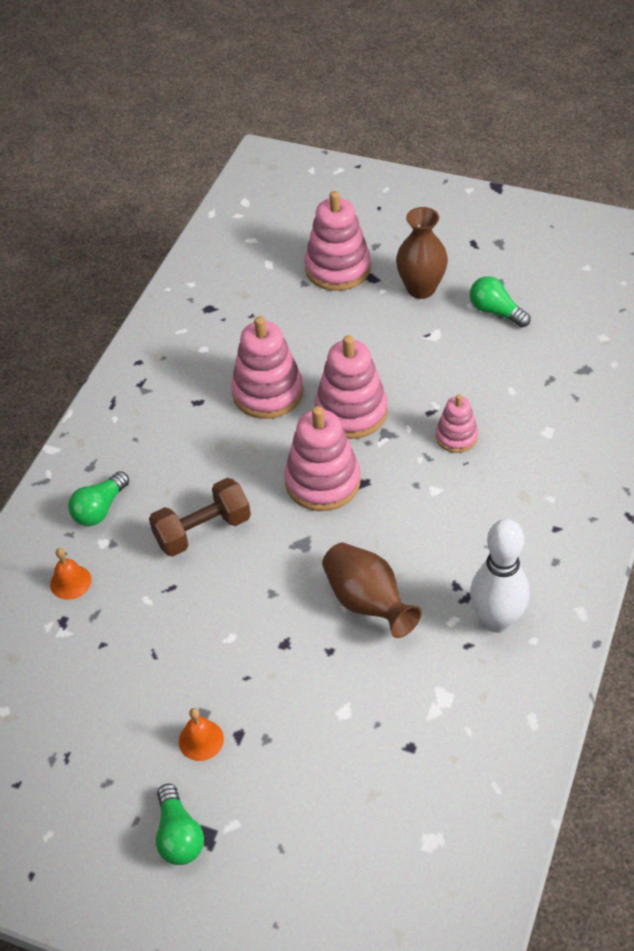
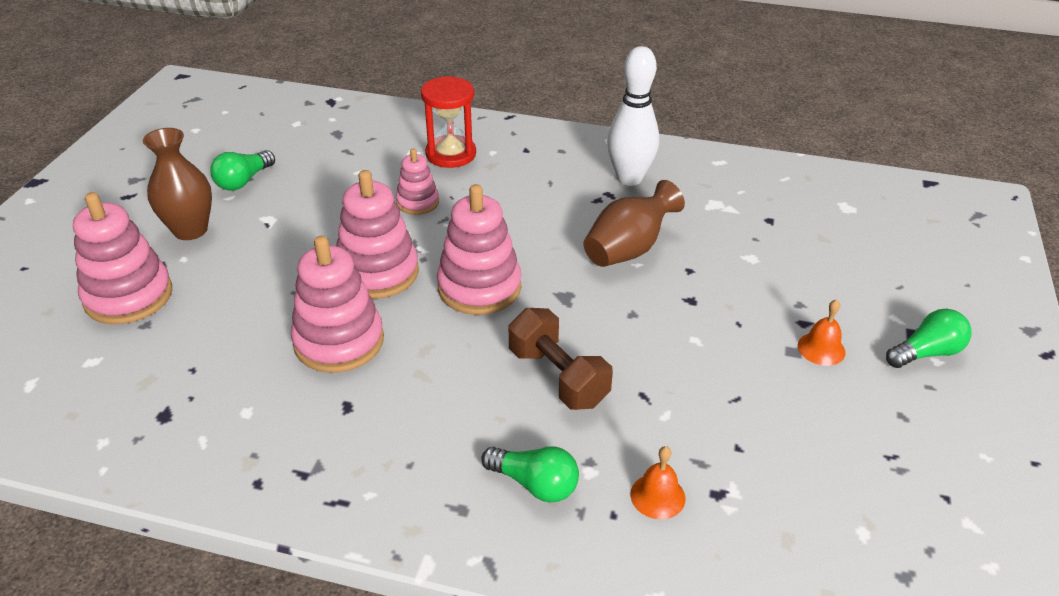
camera: 100 degrees left, 10 degrees down
(545, 462) = (451, 154): none -> red hourglass

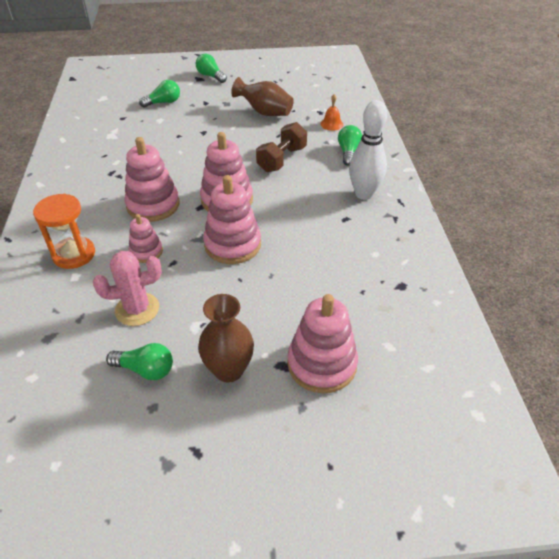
camera: 110 degrees left, 5 degrees up
(328, 185) = (137, 309): none -> pink cactus
(339, 341) = (302, 239): pink stacking toy -> pink stacking toy (153, 205)
(451, 154) = (74, 254): red hourglass -> orange hourglass
(628, 249) = (168, 156): brown vase -> brown vase (265, 112)
(629, 178) = (90, 168): white bowling pin -> white bowling pin (364, 194)
(815, 270) = (163, 102): none -> green light bulb
(821, 349) = (221, 97): orange bell -> none

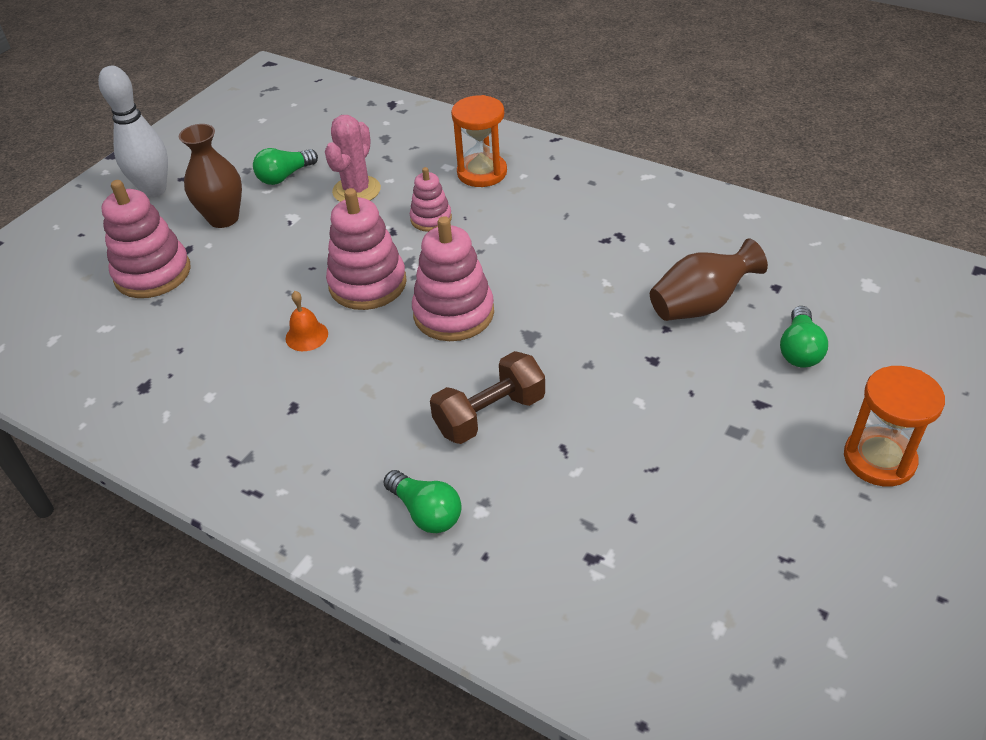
camera: 130 degrees right, 0 degrees up
(153, 205) = (510, 248): pink stacking toy -> none
(211, 76) = (879, 459): green light bulb -> orange hourglass
(265, 112) = (658, 470): brown vase -> brown vase (700, 305)
(282, 159) = (490, 415): brown dumbbell -> brown dumbbell turned 75 degrees clockwise
(331, 124) = (533, 548): orange bell -> orange bell (306, 336)
(364, 194) = (313, 460): white bowling pin -> white bowling pin (154, 190)

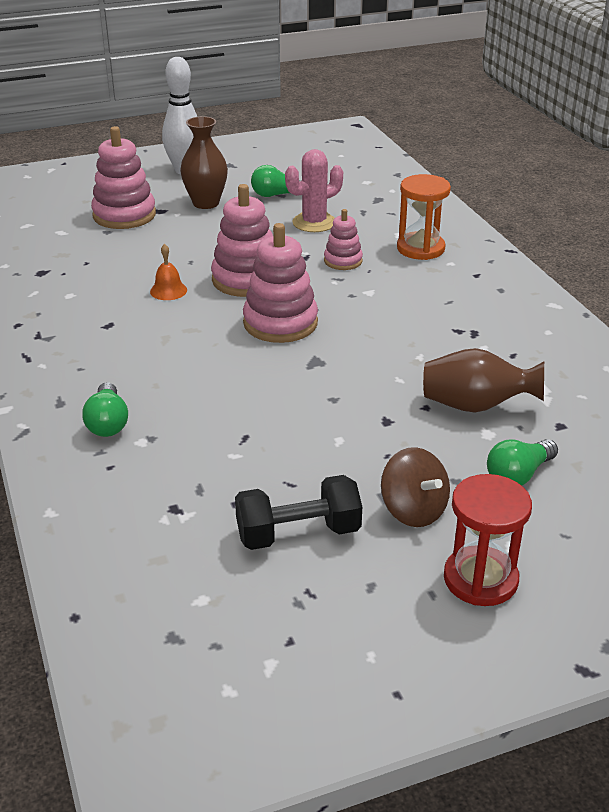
camera: 35 degrees right, 10 degrees down
(490, 415) = (222, 392): brown dumbbell -> none
(714, 511) = (298, 533): none -> black dumbbell
(768, 430) = (413, 510): none -> brown spinning top
(879, 459) = (480, 579): orange hourglass -> red hourglass

